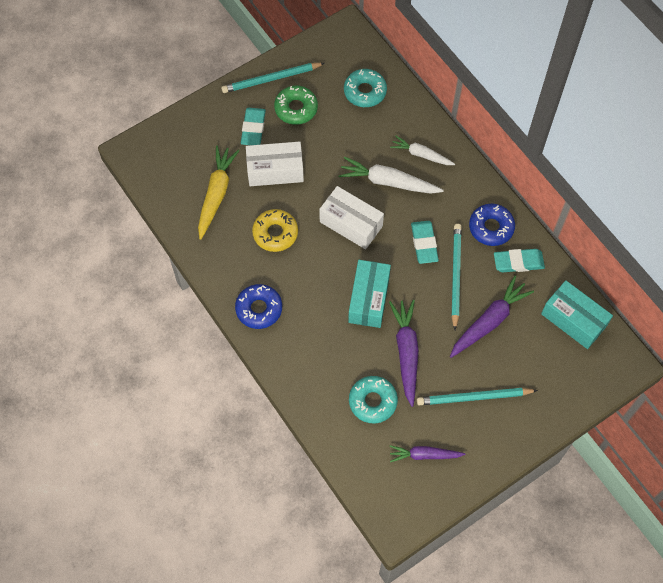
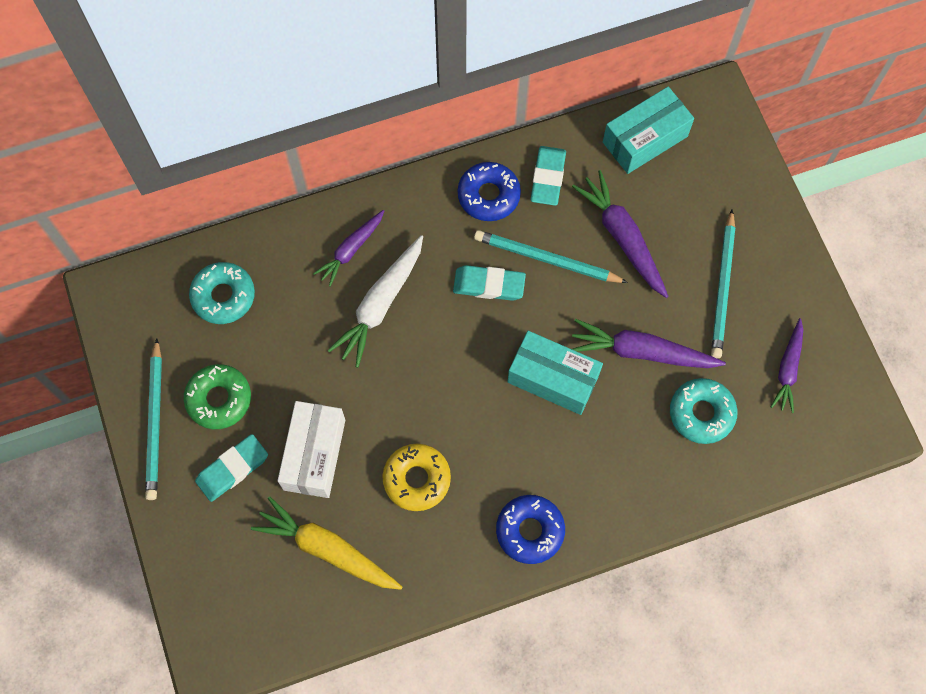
camera: 75 degrees left, 5 degrees up
(253, 128) = (232, 469): turquoise eraser -> turquoise eraser turned 60 degrees counterclockwise
(351, 224) = (432, 372): white box -> none
(421, 154) = (351, 250): white carrot -> purple carrot

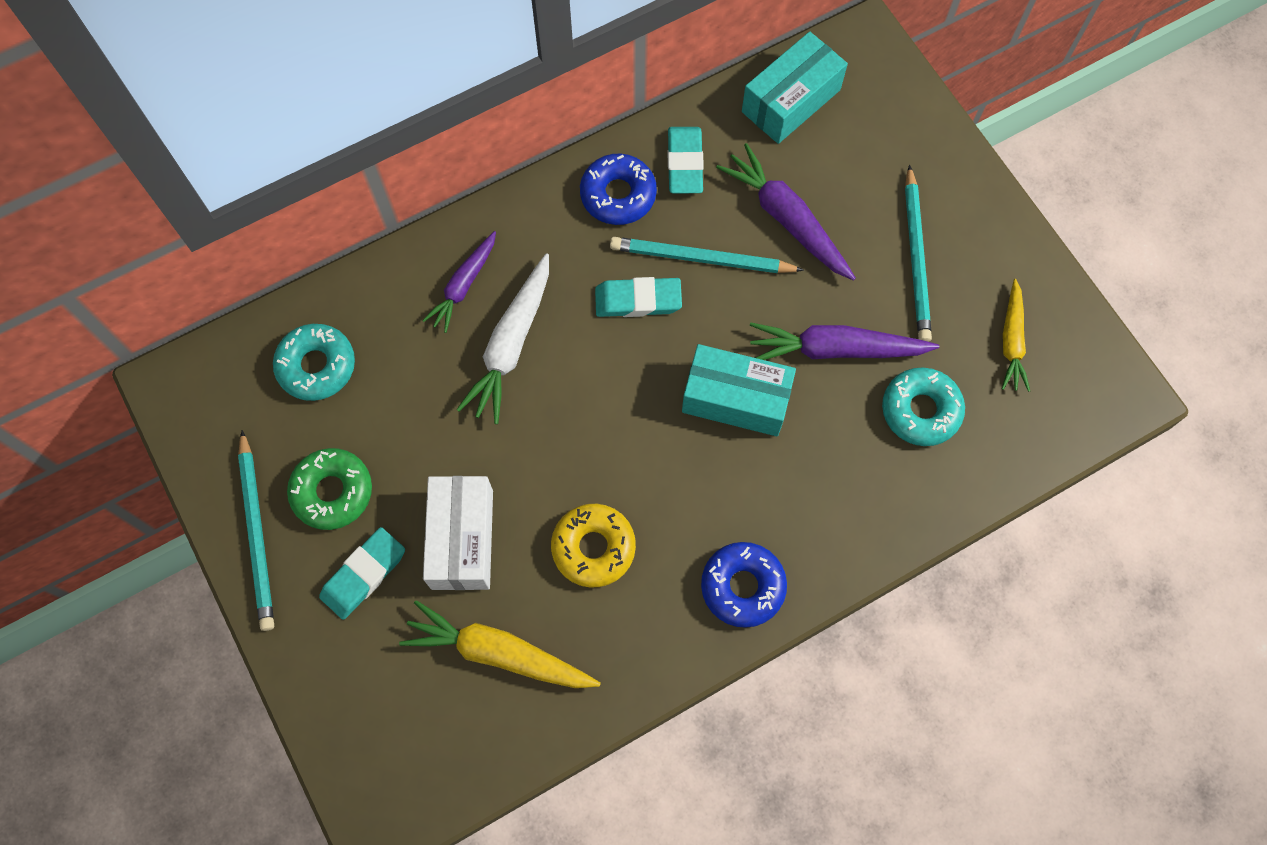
camera: 10 degrees left, 0 degrees up
(787, 369) = (1011, 341): purple carrot -> yellow carrot

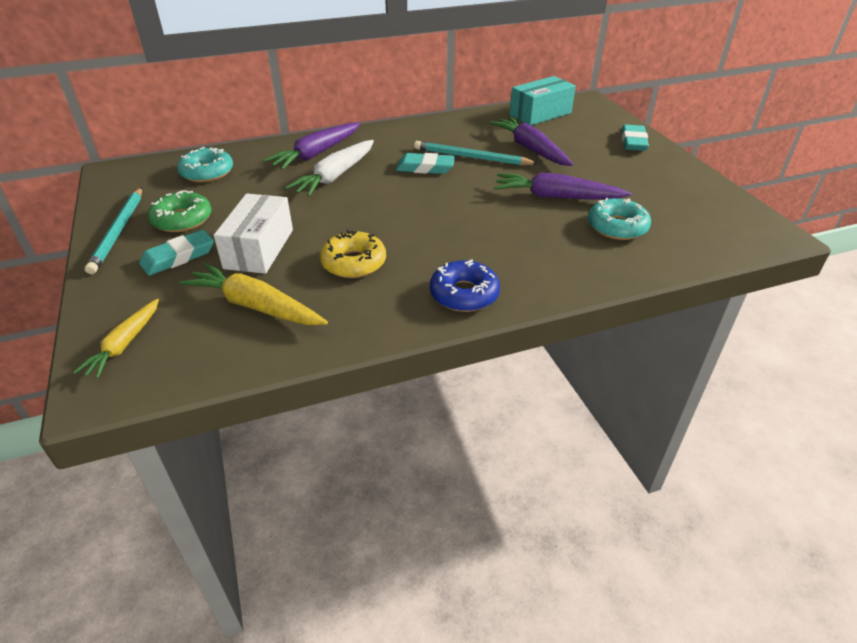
camera: 10 degrees right, 30 degrees down
(463, 286) = (316, 154): purple carrot -> purple carrot, size x1.55
(618, 195) = (426, 133): blue donut -> none
(684, 163) = (470, 127): turquoise eraser -> turquoise eraser (633, 142)
(736, 399) = (481, 209): turquoise box -> none
(916, 258) = (616, 169): turquoise pencil -> none
(1011, 341) = (685, 205): yellow carrot -> yellow carrot (124, 344)

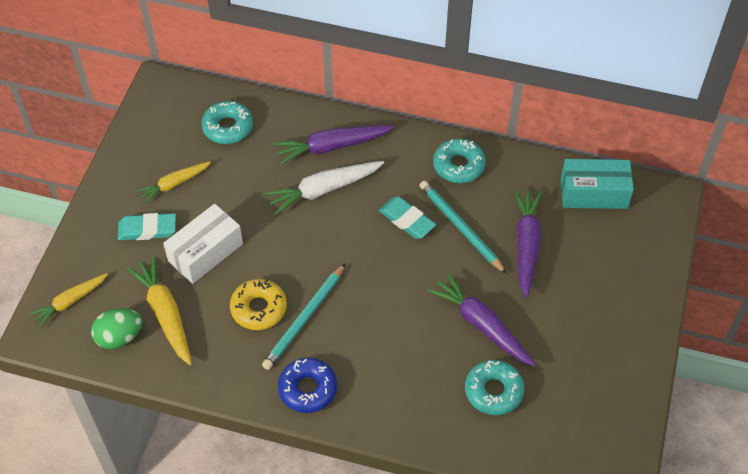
camera: 35 degrees right, 15 degrees up
(119, 231) = (124, 174): turquoise pencil -> turquoise pencil (304, 319)
(182, 220) = (174, 184): green donut -> yellow carrot
(215, 346) = (119, 337): none -> green egg
(430, 131) = (458, 165): none -> turquoise donut
(633, 142) = (639, 290): turquoise eraser -> none

